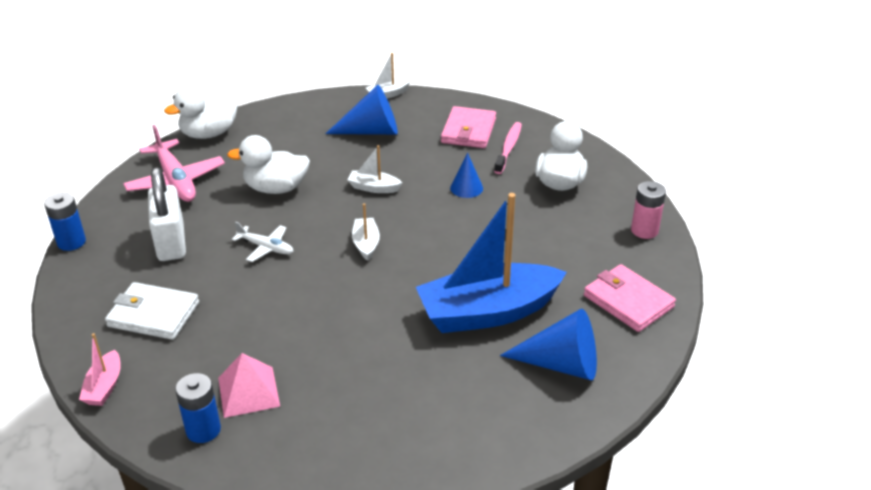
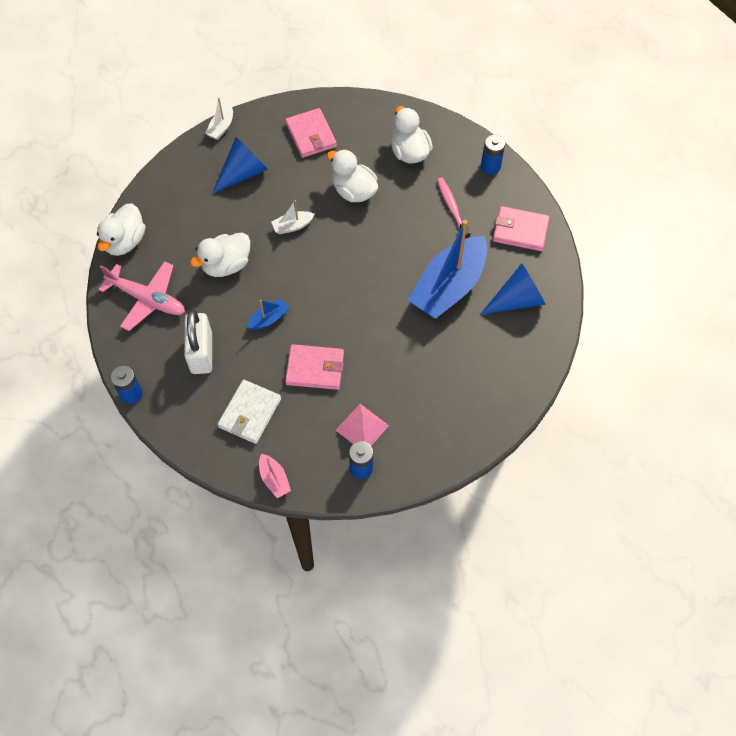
camera: 35 degrees left, 25 degrees up
(153, 314) = (250, 413): white wallet -> white wallet turned 45 degrees counterclockwise
(171, 242) = (201, 353): white padlock -> white padlock turned 45 degrees clockwise
(262, 311) = (315, 368): none -> pink wallet
(265, 247) = (269, 319): white plane -> blue boat
(366, 244) = (331, 277): white boat -> none
(466, 188) = (354, 191): blue cone -> white duck
(508, 148) = (351, 137): pink toothbrush -> pink toothbrush (452, 208)
(644, 230) = (490, 166): pink battery -> blue battery

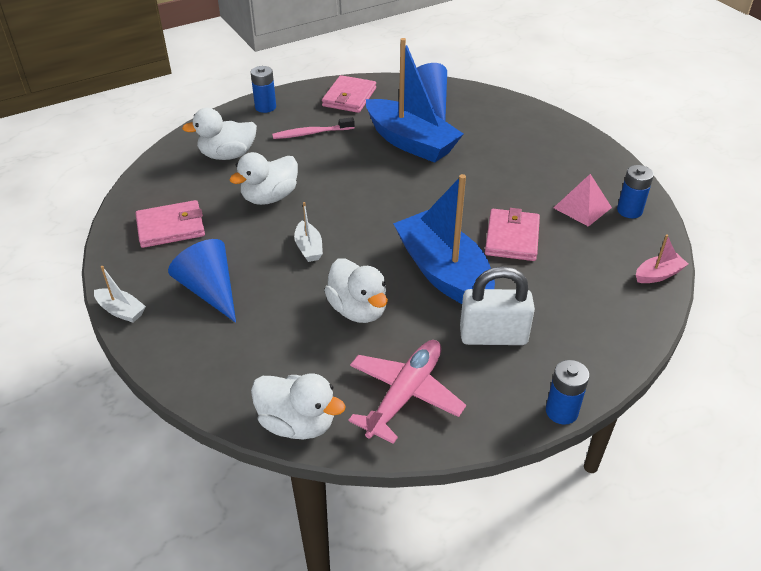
camera: 85 degrees left, 20 degrees down
(250, 413) = (576, 292): white wallet -> none
(269, 319) = (444, 272): blue boat -> blue boat, size x2.36

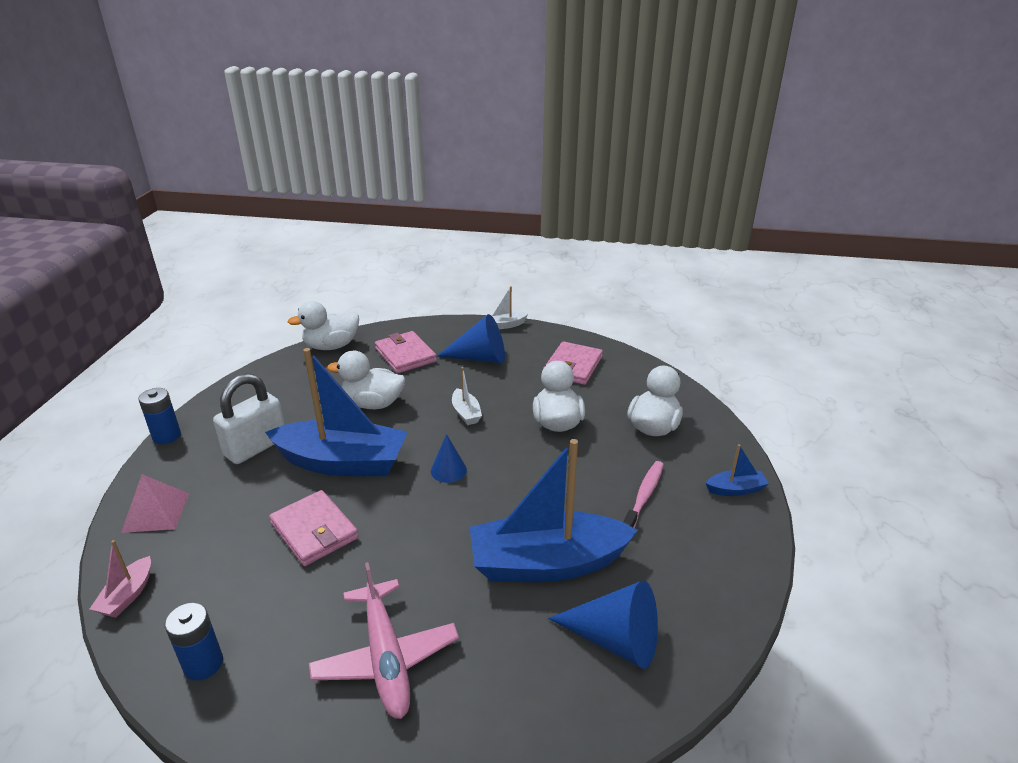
camera: 130 degrees right, 10 degrees down
(265, 107) = (735, 489): blue battery -> blue boat
(309, 248) = (466, 413): white boat -> white boat turned 135 degrees counterclockwise
(349, 97) = (705, 571): pink wallet -> pink wallet (405, 355)
(385, 217) = (448, 470): none -> blue cone
(405, 395) = (284, 386): pink plane -> pink plane (385, 657)
(582, 207) = (267, 623): pink pyramid -> pink pyramid (156, 512)

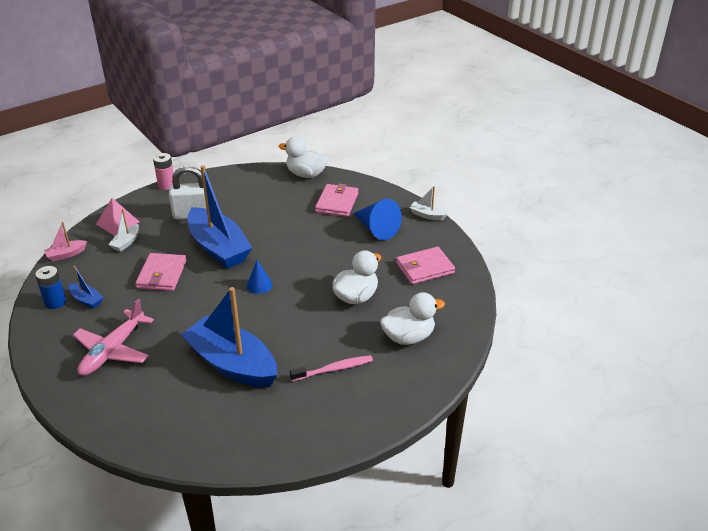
camera: 45 degrees right, 5 degrees up
(166, 436) = (166, 185): blue battery -> pink battery
(373, 404) = (277, 223): white duck -> none
(466, 413) = (316, 259): white boat -> white boat (126, 242)
(615, 640) = (206, 420): blue cone -> none
(735, 489) = (392, 404): blue boat -> blue boat (86, 300)

